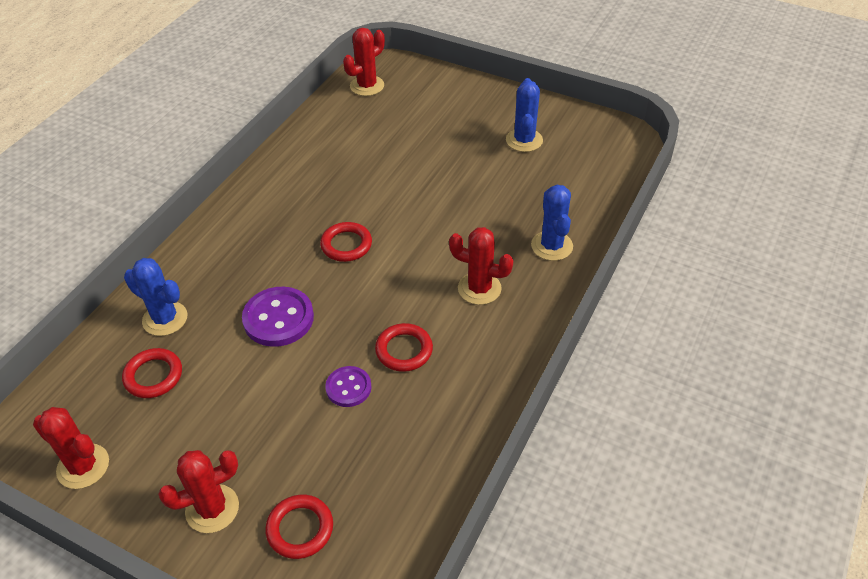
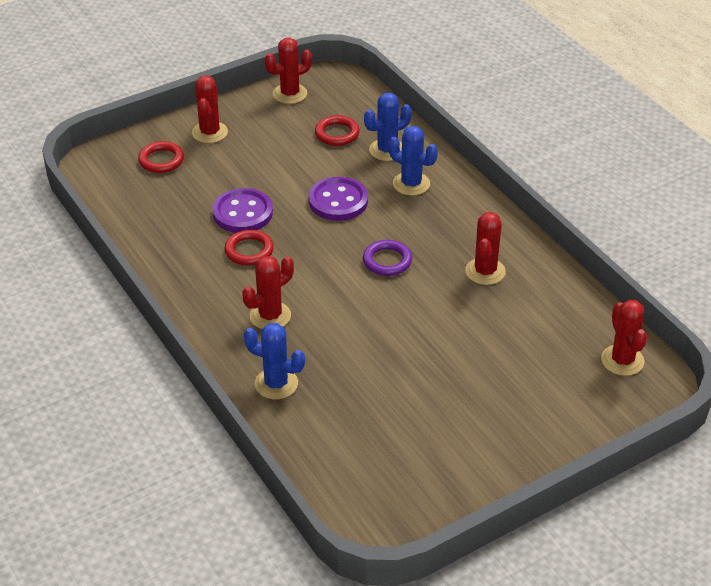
camera: 120 degrees right, 5 degrees down
(317, 182) = (485, 271): none -> red cactus
(346, 245) = (387, 261): red ring -> purple ring
(348, 388) = (242, 213): purple button -> purple button, size x1.65
(524, 140) = (436, 441): blue cactus -> blue cactus (411, 184)

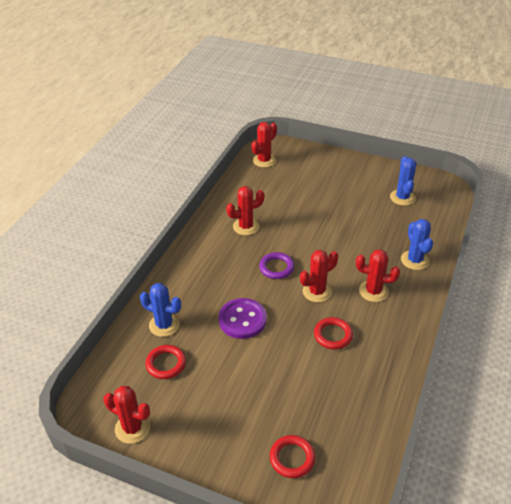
camera: 125 degrees left, 0 degrees up
(210, 132) = (229, 449): red cactus -> red cactus (317, 291)
(242, 213) = (301, 362): purple button -> none
(411, 184) = (192, 294): blue cactus -> blue cactus (402, 197)

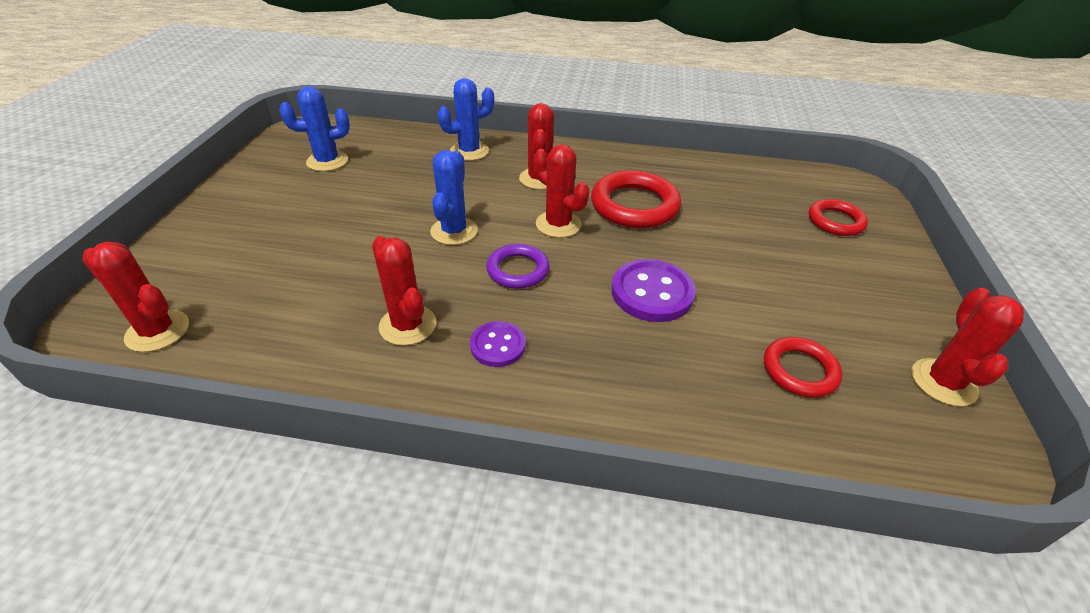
camera: 105 degrees left, 0 degrees up
(164, 325) = (720, 396): blue cactus -> blue cactus (454, 231)
(223, 254) = (498, 345): none -> purple button
(333, 335) = (634, 205): red ring -> red ring, size x1.64

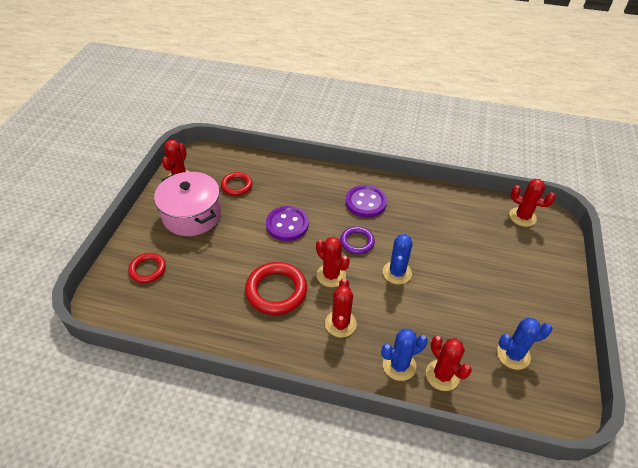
camera: 175 degrees left, 5 degrees up
(408, 325) = (408, 214): red cactus -> red cactus (442, 375)
(498, 345) = (366, 202): purple button -> purple button, size x1.65
(841, 301) = (192, 215): none -> pink pot

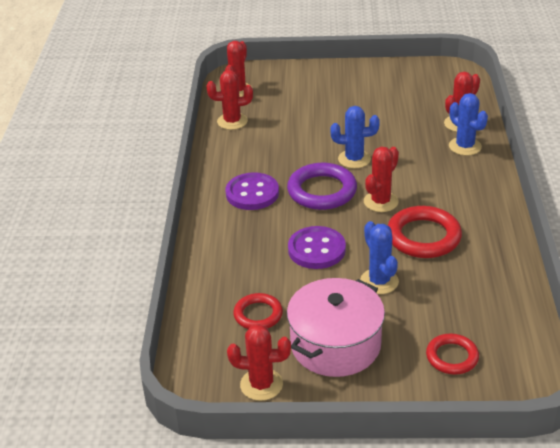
camera: 100 degrees left, 10 degrees down
(340, 324) = (440, 186): red cactus -> red cactus (232, 121)
(357, 242) = (322, 191): purple ring -> purple ring, size x1.64
(513, 355) = (416, 91): blue cactus -> blue cactus (379, 281)

